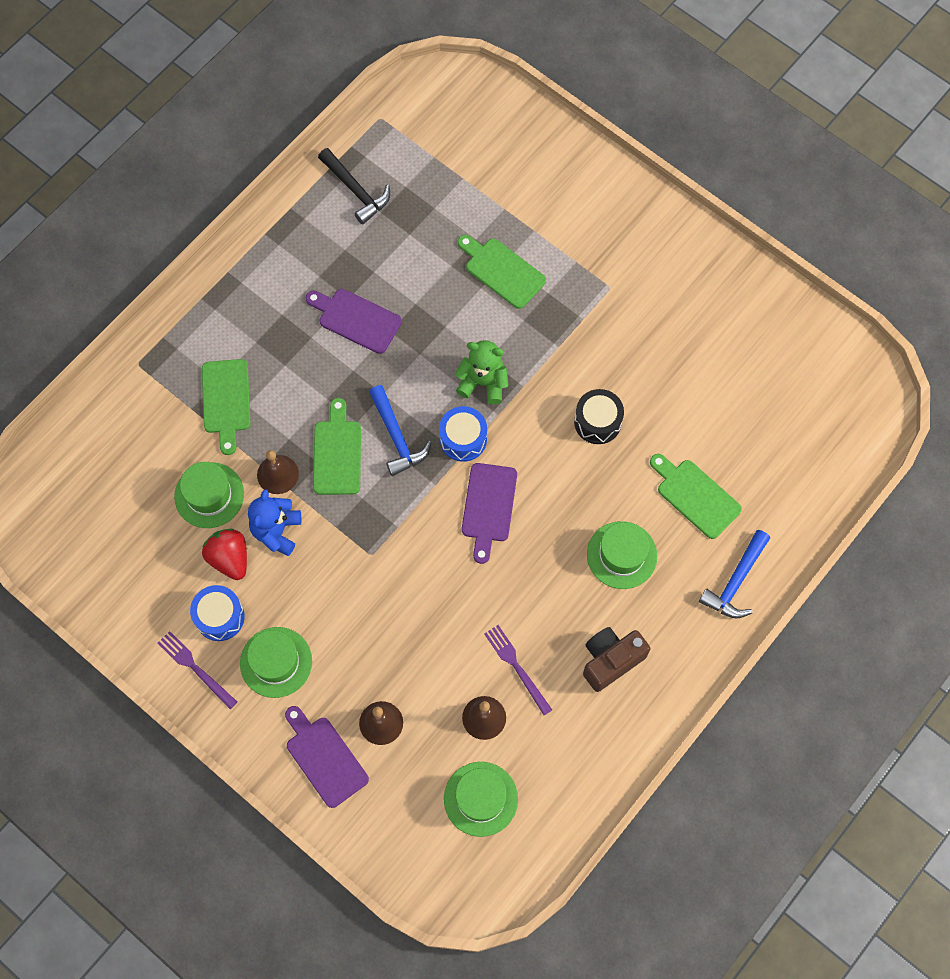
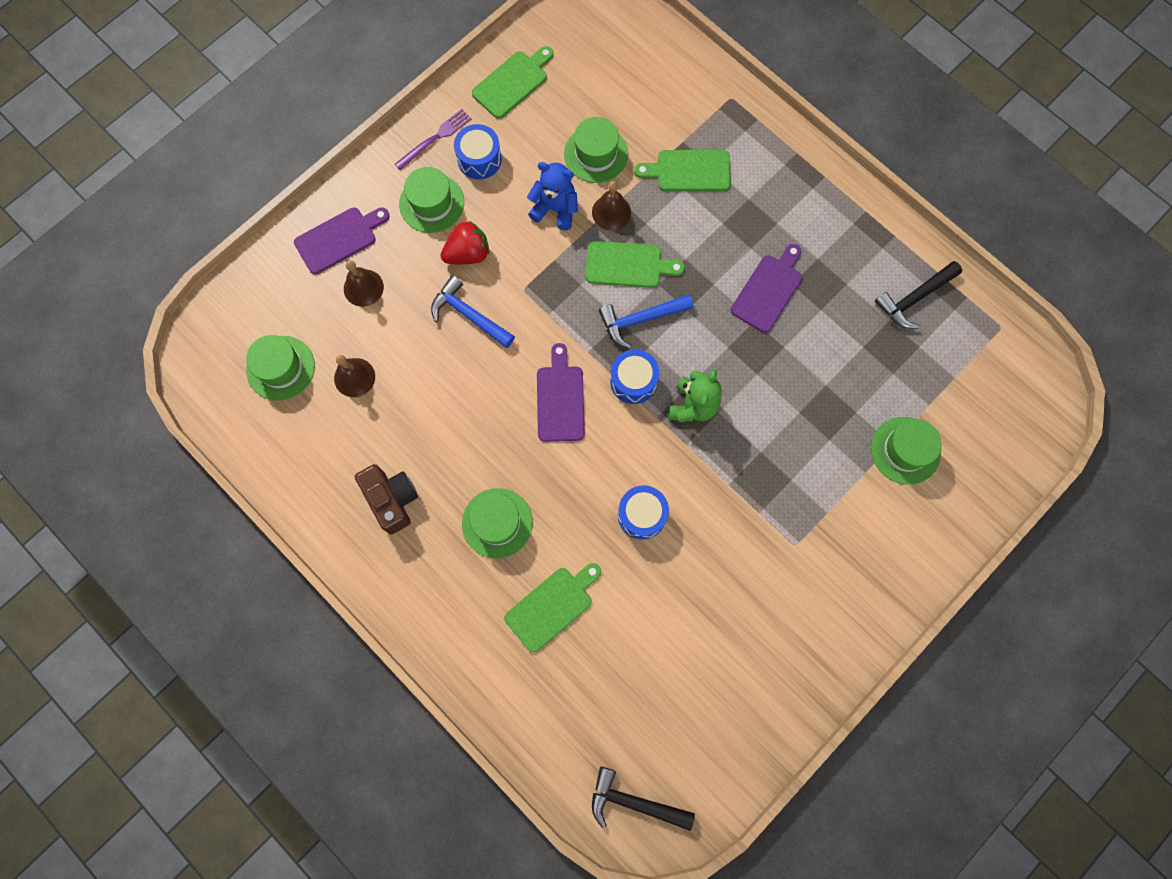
camera: 95 degrees right, 5 degrees up
(229, 558) = (533, 169): red strawberry -> red strawberry (468, 253)
(488, 507) = (560, 399): purple cutting board -> purple cutting board turned 75 degrees clockwise
(502, 271) = (818, 435): green cutting board -> green cutting board (513, 82)
(509, 197) = (905, 450): none -> green hat
(516, 667) = (398, 411): purple fork -> none
(597, 422) = (642, 515): black drum -> blue drum
(735, 582) = (456, 635): blue hammer -> blue hammer (469, 315)
(858, 411) = (633, 802): none -> black hammer

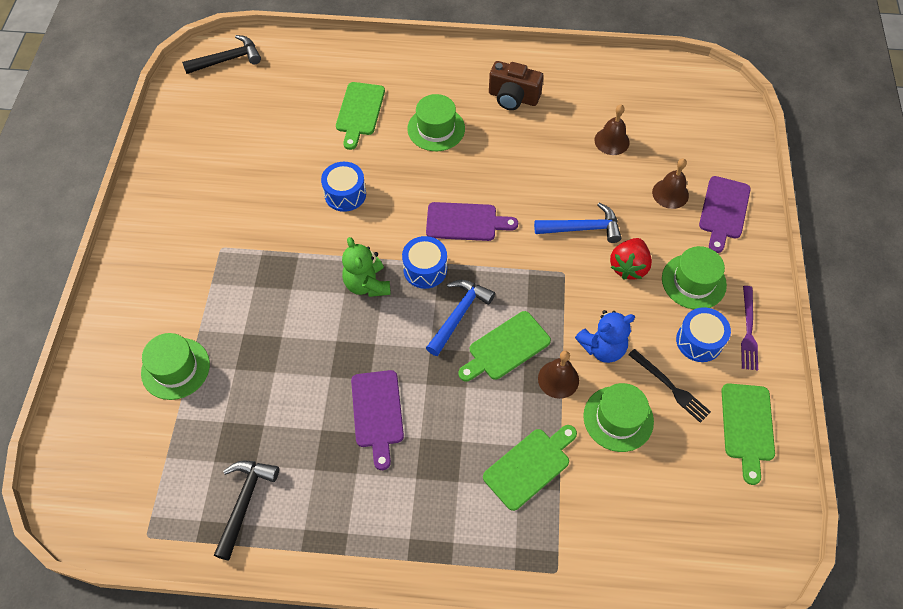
camera: 140 degrees right, 15 degrees down
(280, 368) = (661, 114): green hat -> none
(536, 145) = (670, 387): none -> black fork
(560, 399) = (465, 222): purple cutting board -> purple cutting board turned 45 degrees counterclockwise

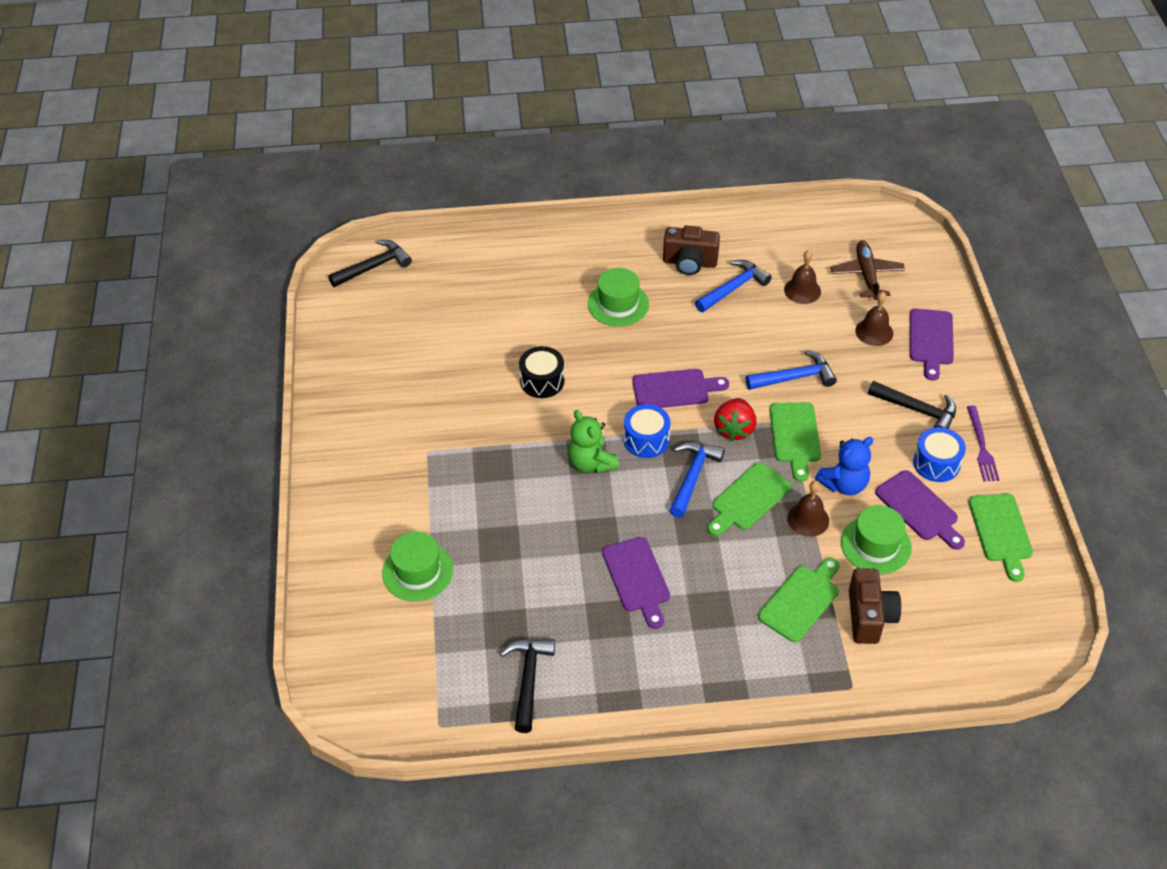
camera: 10 degrees left, 10 degrees down
(345, 194) = (542, 381): blue drum -> black drum
(359, 112) = (532, 299): green cutting board -> green cutting board (795, 436)
(547, 129) = (733, 288): none -> blue hammer
(593, 496) = (869, 616): none -> brown camera
(628, 267) = (850, 406): red strawberry -> red strawberry (734, 429)
(670, 387) = (919, 509): black fork -> purple cutting board
(677, 135) = (867, 275): none -> brown plane
(693, 281) = (917, 410): green hat -> black hammer

